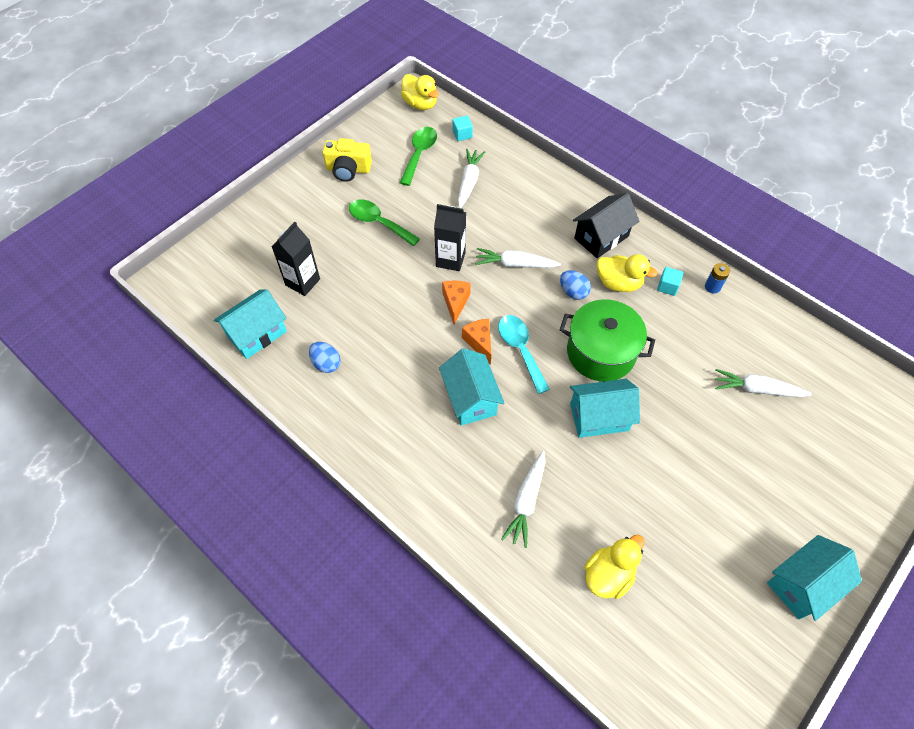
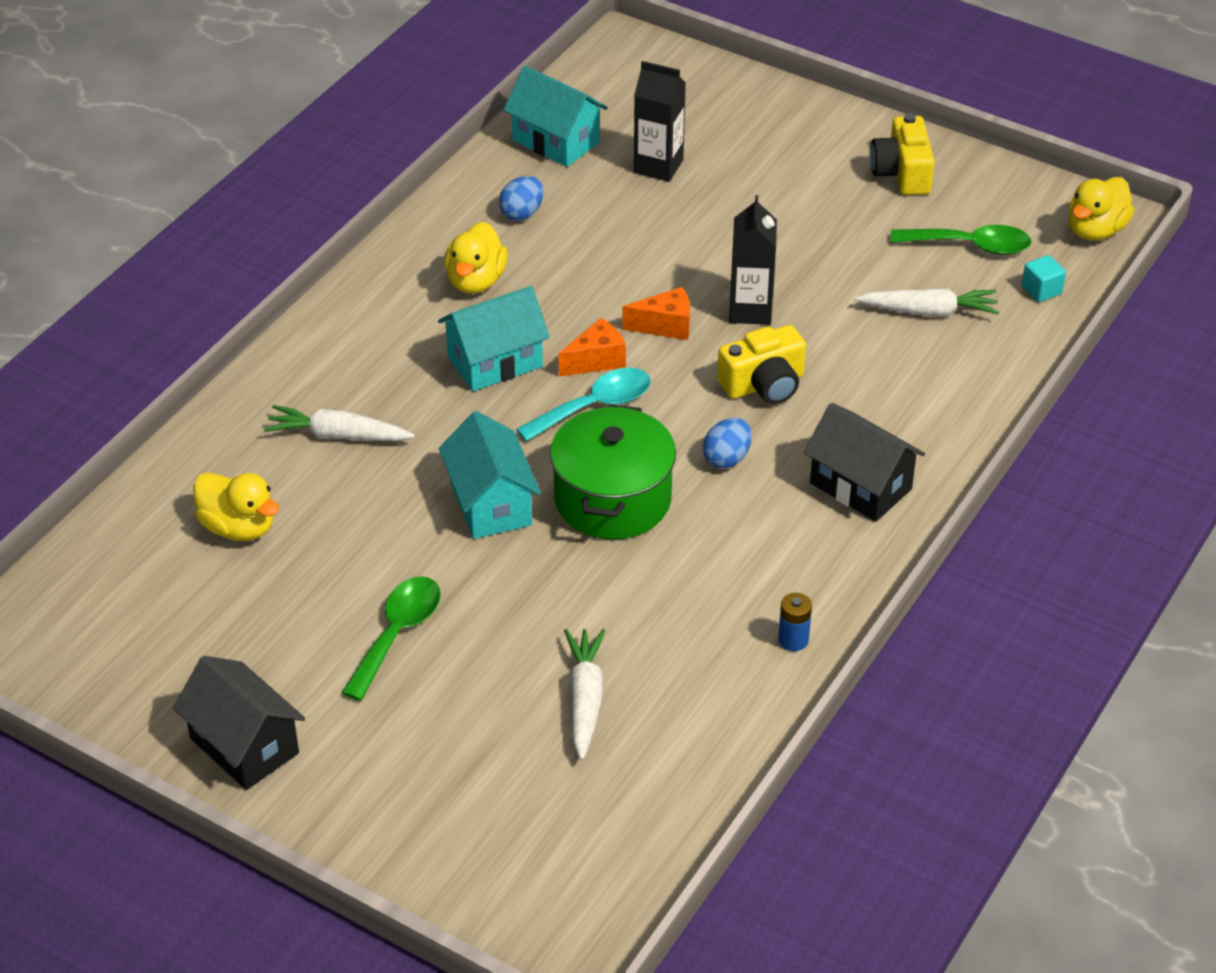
camera: 80 degrees right, 15 degrees down
(378, 223) = (799, 223): green spoon -> green spoon (397, 634)
(515, 264) = (764, 384): white carrot -> yellow camera
(618, 283) = (763, 514): yellow duck -> yellow duck (476, 281)
(667, 286) = (775, 578): turquoise cube -> none
(802, 584) = (244, 746): turquoise house -> black house

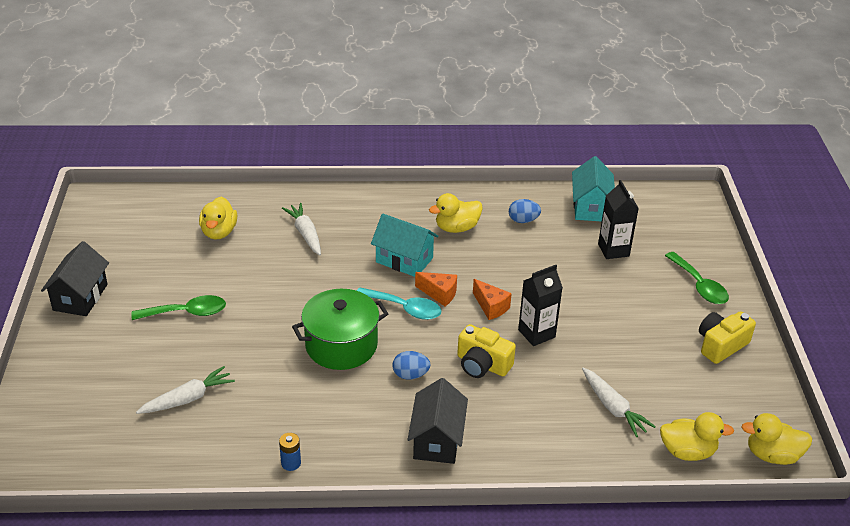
camera: 55 degrees right, 5 degrees down
(490, 504) = (301, 304): turquoise house -> none
(970, 246) = (691, 402): green spoon -> green spoon (699, 285)
(1041, 290) = (687, 451): turquoise cube -> yellow duck

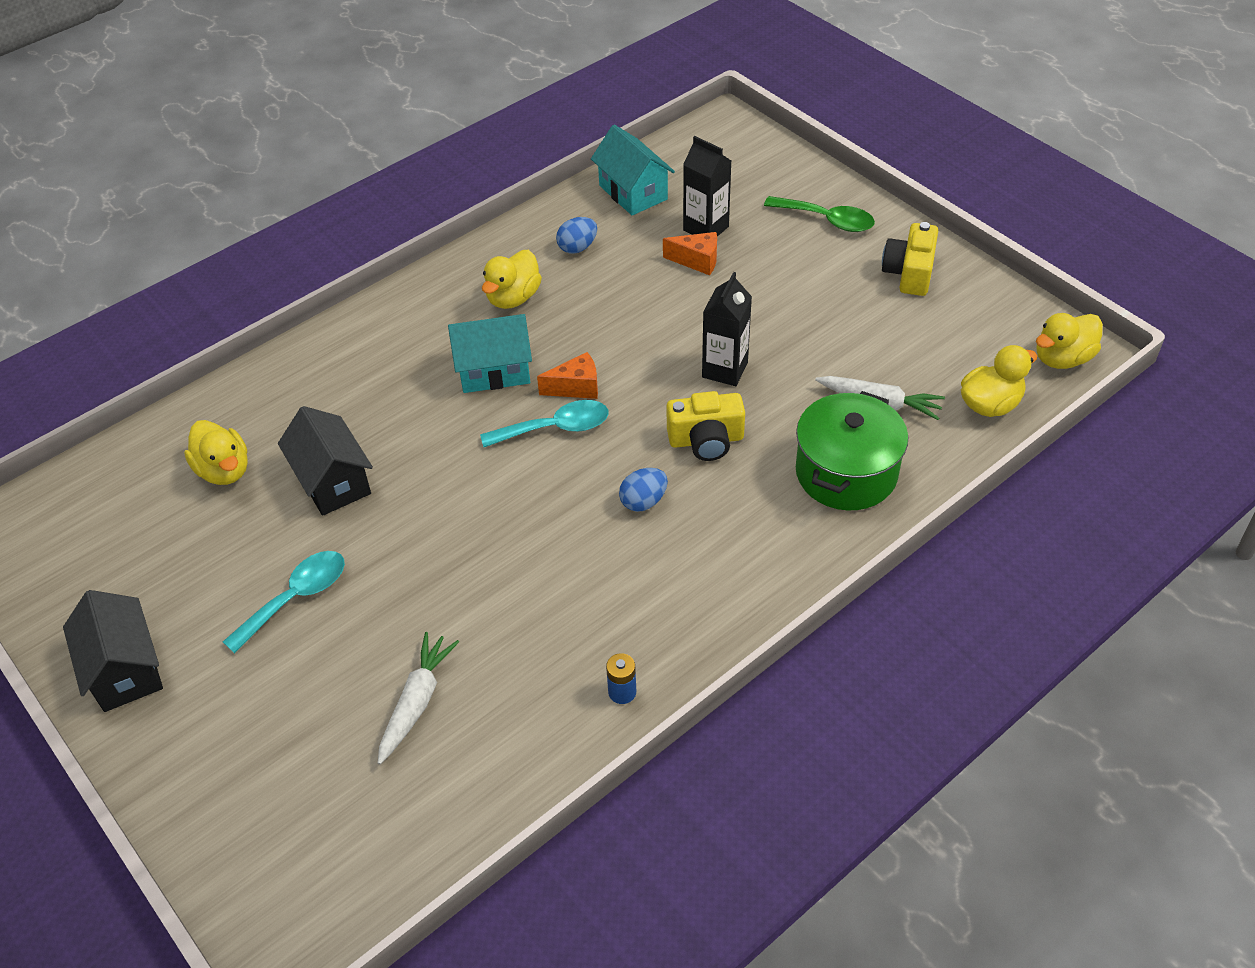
camera: 35 degrees left, 10 degrees up
(187, 313) = (296, 598): green spoon -> turquoise spoon
(305, 234) = (340, 408): white carrot -> none
(341, 345) = (530, 517): green pot -> green pot (846, 473)
(437, 440) = (748, 555): black house -> black house (333, 481)
(491, 307) = (647, 369): orange cheese -> orange cheese (697, 261)

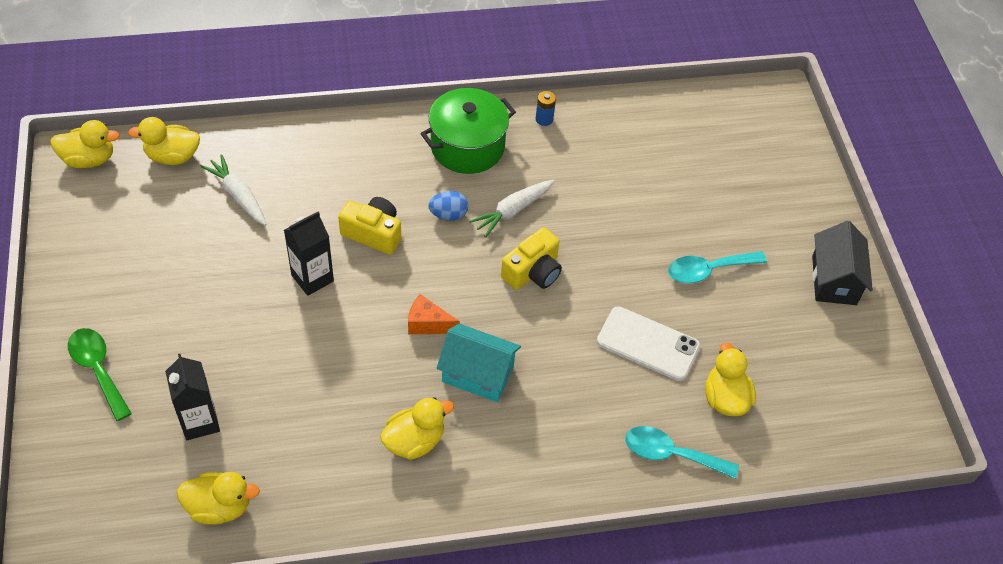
camera: 155 degrees left, 5 degrees up
(333, 481) = (648, 344): black house -> white phone
(417, 702) = (661, 172): white carrot -> white carrot (512, 211)
(555, 428) = (466, 299): turquoise spoon -> turquoise spoon (671, 454)
(577, 247) = (321, 467): blue egg -> none
(633, 192) = (219, 507): turquoise house -> yellow duck
(697, 261) = (239, 390): orange cheese -> none
(846, 473) = (308, 164): green pot -> green pot (467, 146)
(909, 273) = (99, 281): yellow camera -> yellow camera (533, 272)

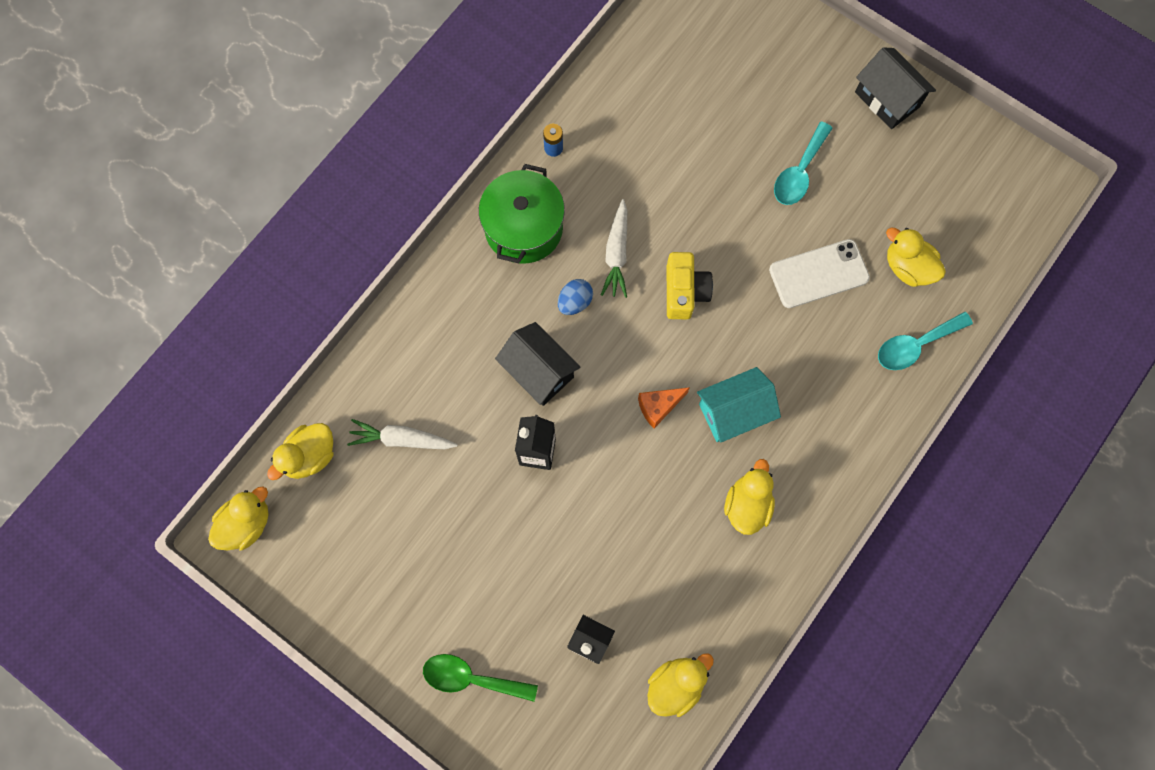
camera: 40 degrees left, 20 degrees up
(373, 233) = (538, 371): yellow camera -> black house

